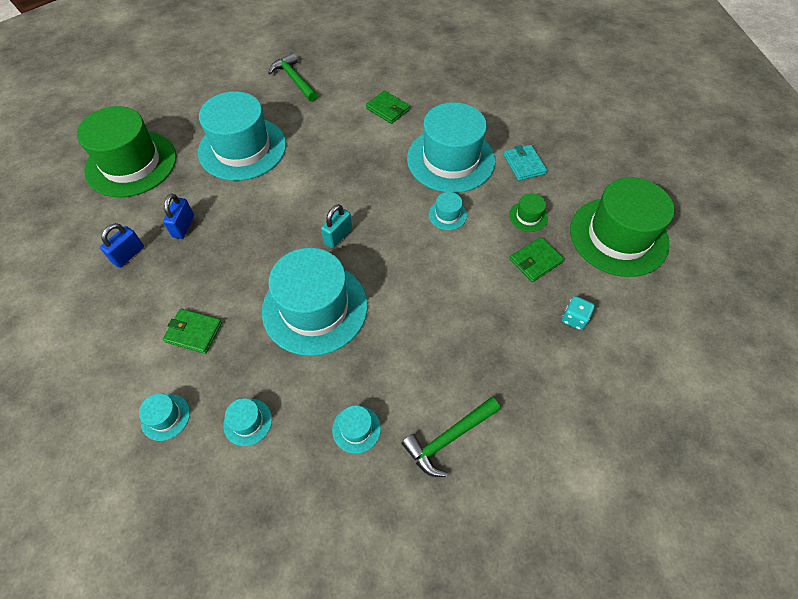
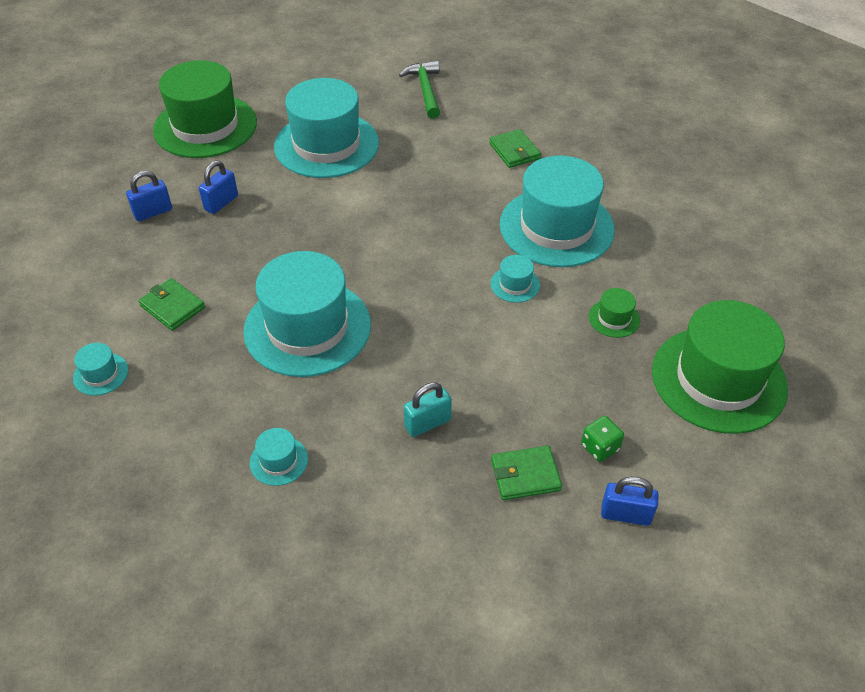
camera: 25 degrees right, 10 degrees down
(248, 422) = (175, 410): turquoise hat -> none
(338, 236) = (376, 265): turquoise padlock -> turquoise padlock (427, 423)
(448, 438) = (371, 510): green hammer -> none
(524, 164) = (646, 260): turquoise wallet -> none
(535, 261) = (592, 369): green wallet -> green wallet (525, 475)
(574, 318) = (600, 447): turquoise dice -> green dice
(618, 362) = (625, 514): none -> blue padlock

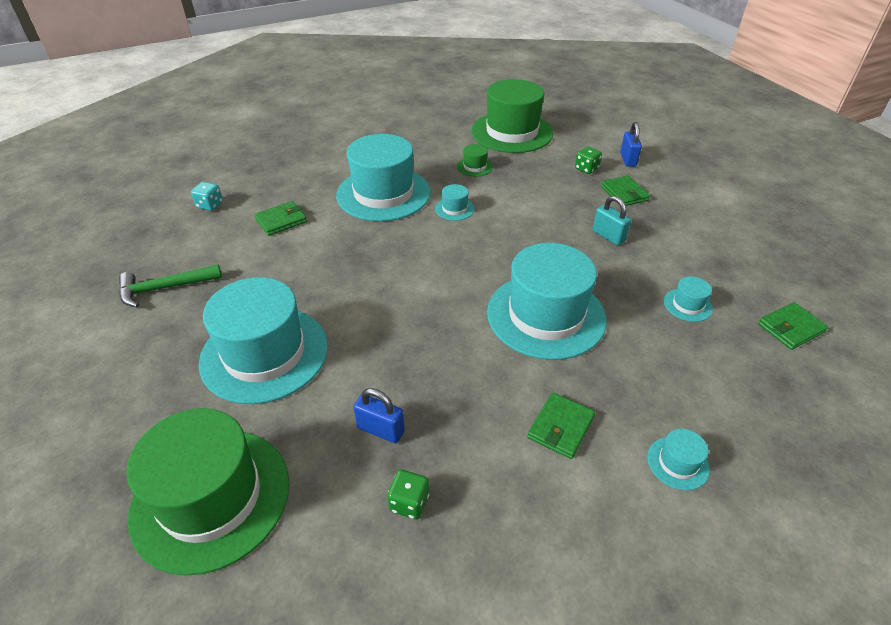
camera: 100 degrees left, 5 degrees down
(153, 212) = (409, 503): blue padlock -> green dice
(204, 554) = (790, 328): none -> green wallet
(551, 105) = (210, 205): none -> turquoise dice

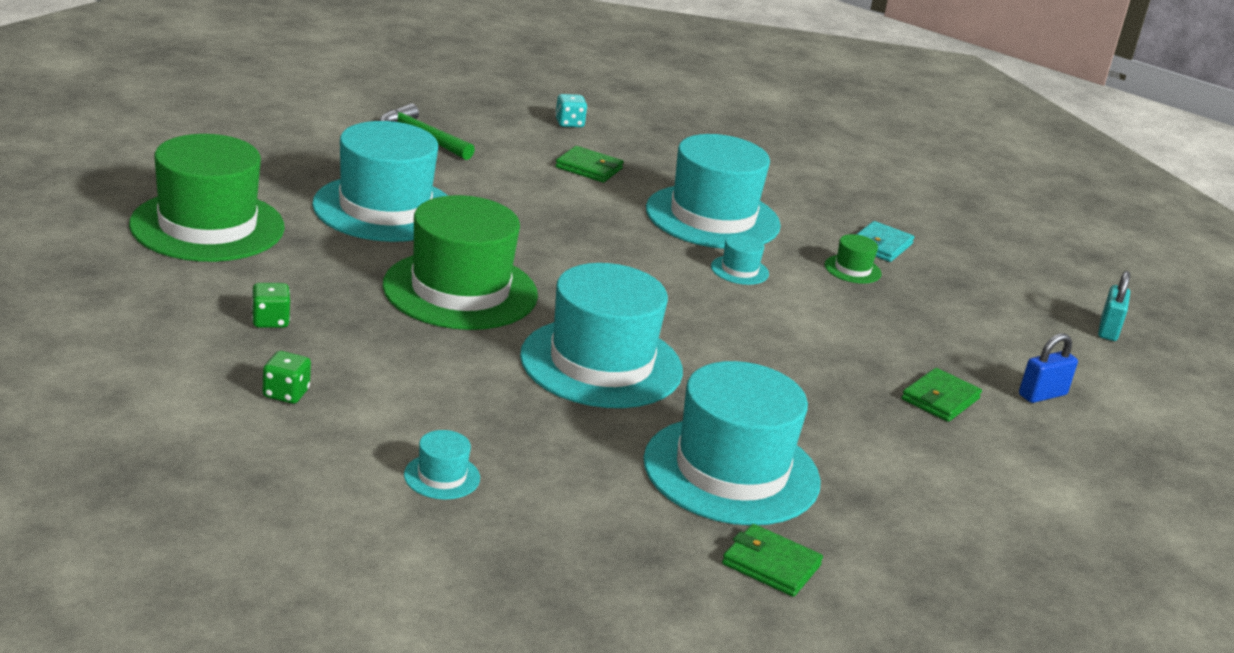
camera: 55 degrees right, 15 degrees down
(380, 430) = (342, 290): blue padlock -> none
(453, 146) = (880, 245): none -> turquoise wallet
(512, 132) = (982, 285): green hat -> green hat (460, 290)
(560, 427) = (431, 394): green wallet -> none
(586, 169) = (965, 359): green dice -> green dice (286, 393)
(608, 236) = (815, 394): turquoise padlock -> turquoise padlock (1108, 330)
(687, 305) = (731, 471): turquoise hat -> turquoise hat, size x2.46

